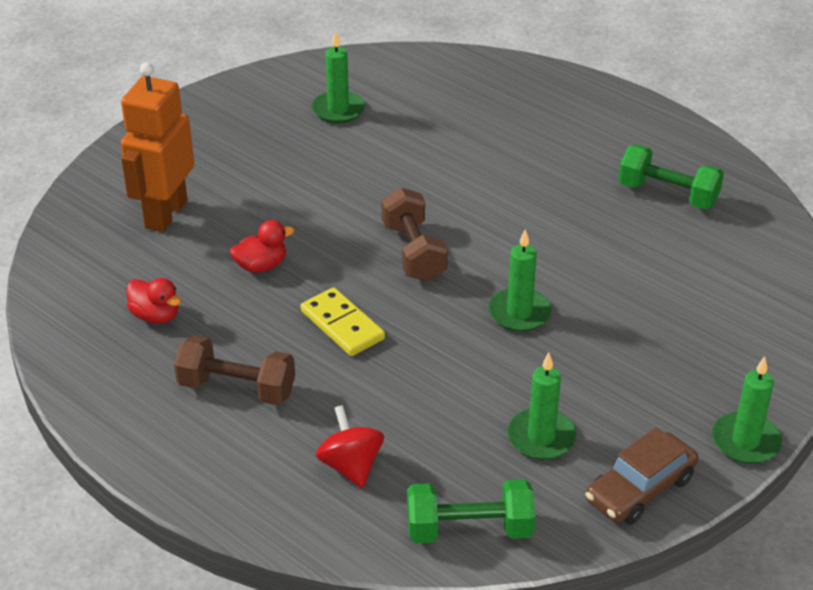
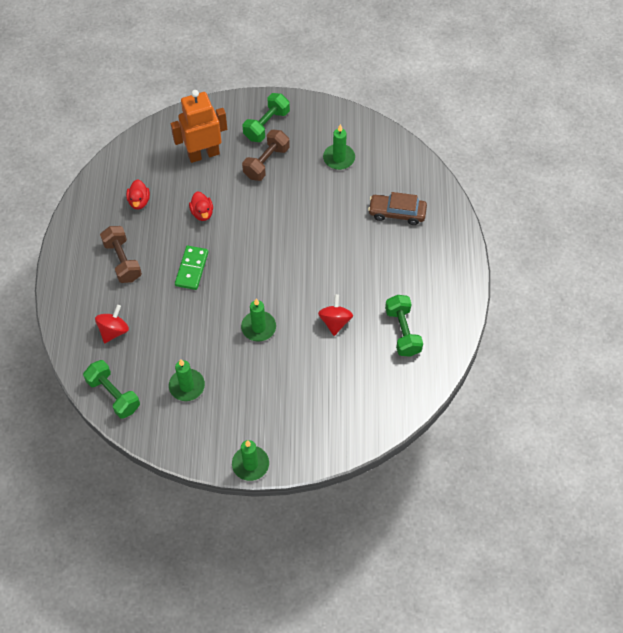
camera: 50 degrees right, 20 degrees up
(201, 138) = (266, 125): none -> green dumbbell
(261, 266) = (202, 213): red duck -> red duck turned 45 degrees clockwise
(342, 325) = (191, 269): yellow domino -> green domino
(413, 252) = (263, 260): brown dumbbell -> brown dumbbell (266, 162)
(589, 241) = (335, 321): none -> red spinning top
(640, 489) = (187, 441): brown car -> brown car (397, 213)

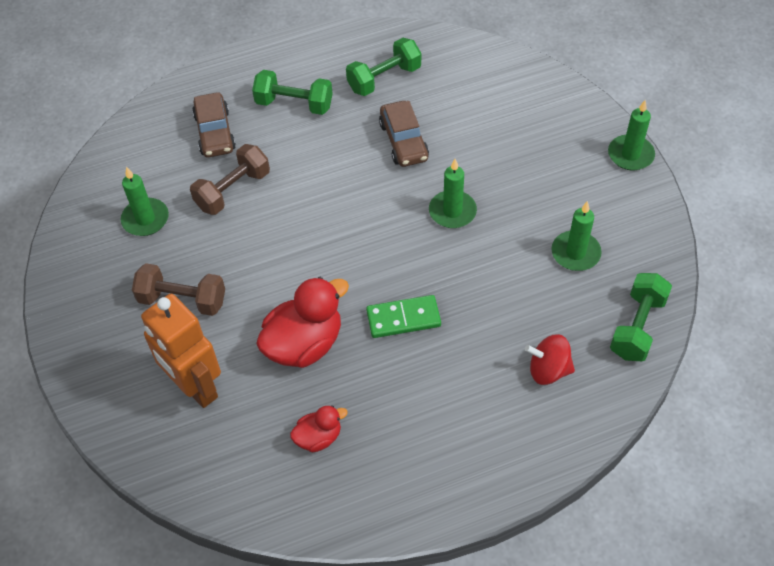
camera: 110 degrees left, 5 degrees down
(122, 261) = (433, 411): brown dumbbell -> brown dumbbell (233, 190)
(202, 213) = (304, 344): red duck -> red duck, size x1.87
(266, 125) = (111, 326): green dumbbell -> green dumbbell (294, 104)
(335, 321) = (403, 141): red spinning top -> brown car

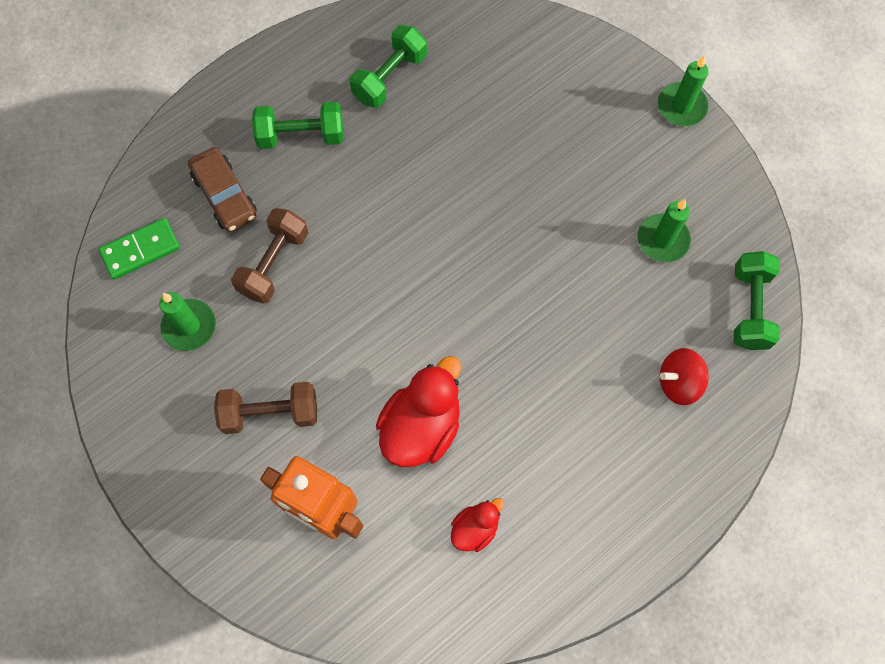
camera: 20 degrees left, 15 degrees up
(403, 141) = (439, 152): brown car -> none
(403, 318) = (513, 367): green domino -> green domino (141, 250)
(452, 211) = (520, 225): green candle -> none

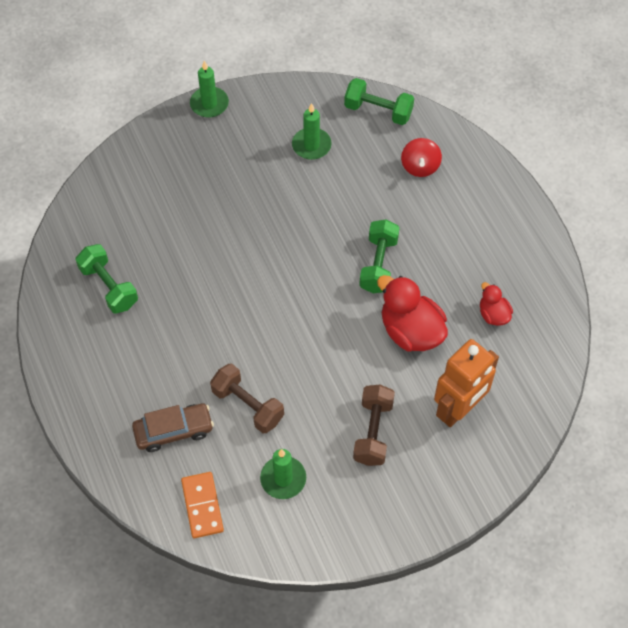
camera: 75 degrees left, 10 degrees down
(141, 250) = (202, 506): green domino -> orange domino
(301, 136) = (138, 362): green dumbbell -> green dumbbell (378, 264)

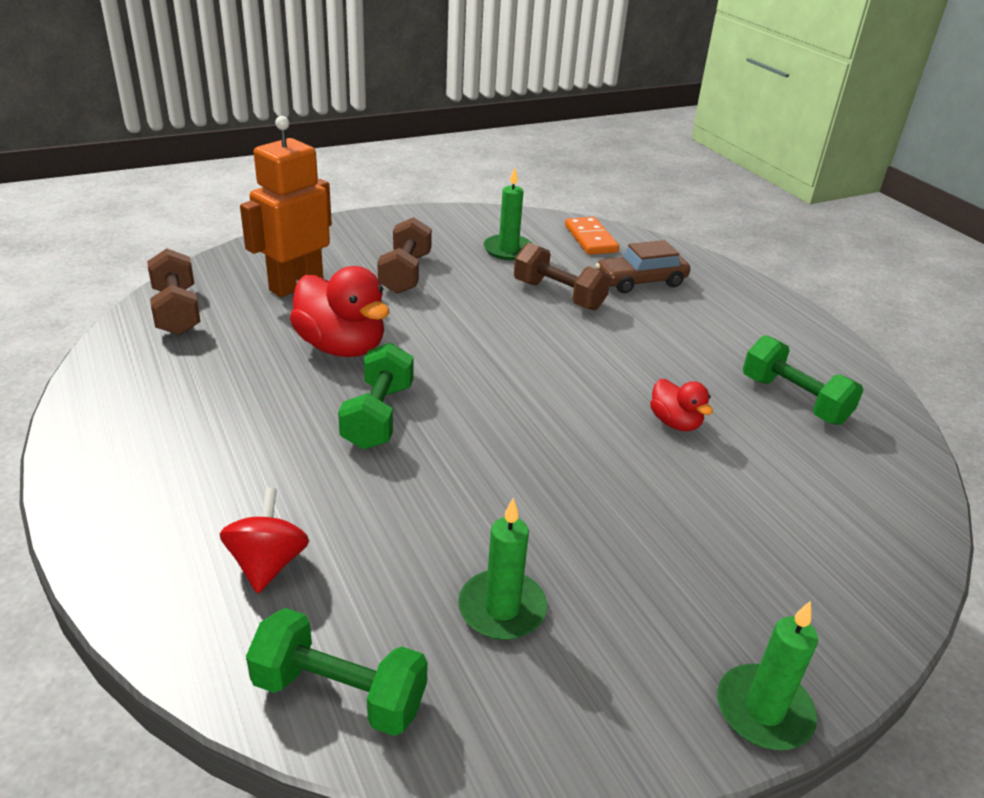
camera: 175 degrees right, 25 degrees down
(493, 314) = (212, 359): red duck -> red duck (675, 423)
(536, 369) = (177, 311): none -> brown dumbbell

